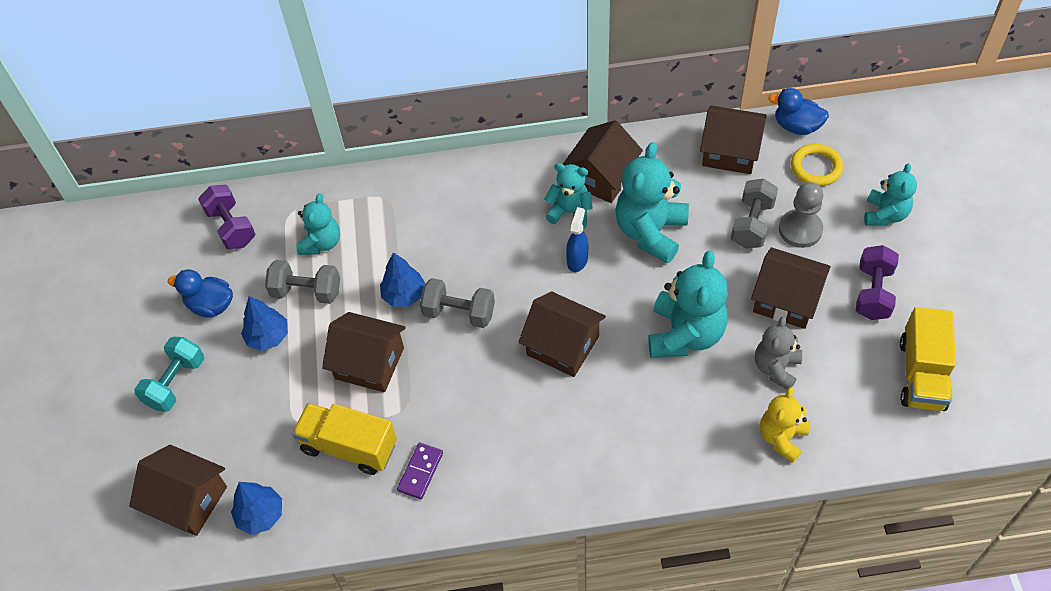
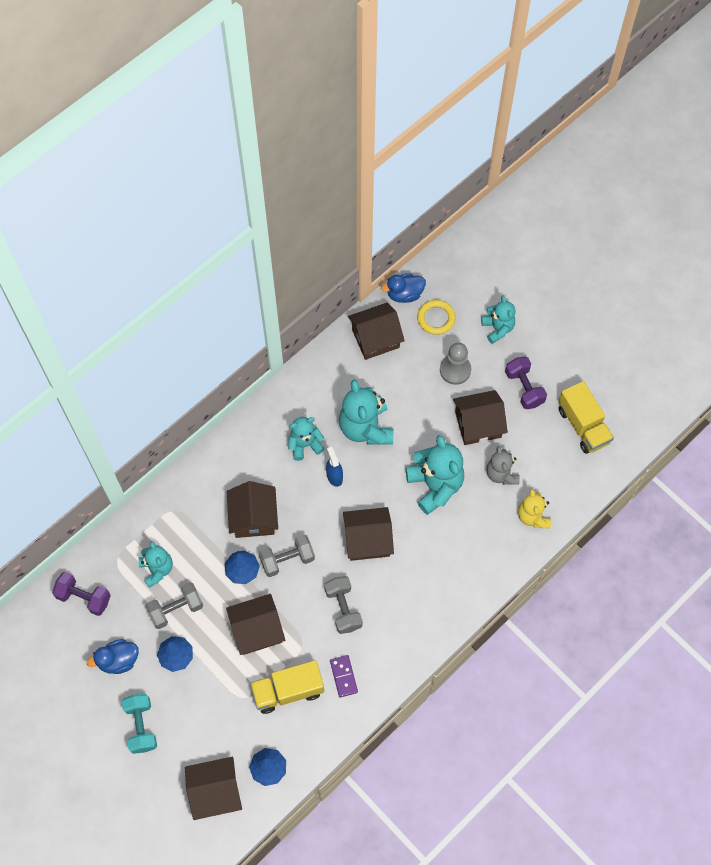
camera: 40 degrees left, 10 degrees up
(601, 177) = (306, 406): brown house -> brown house (253, 517)
(752, 224) = (424, 384): grey dumbbell -> grey dumbbell (343, 608)

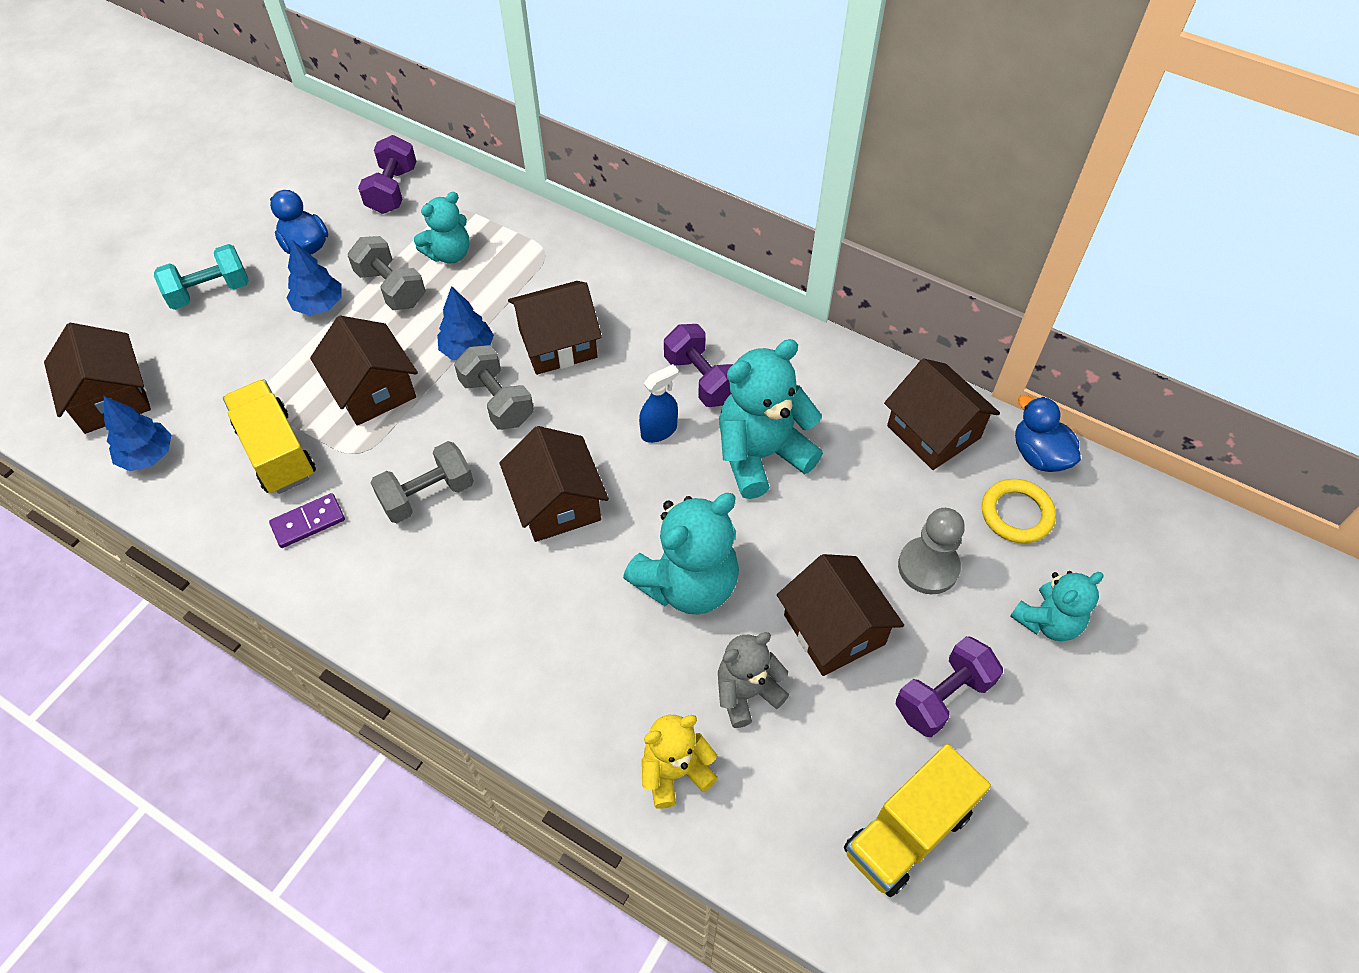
camera: 75 degrees right, 10 degrees down
(305, 445) = (701, 379): turquoise teddy bear -> purple dumbbell

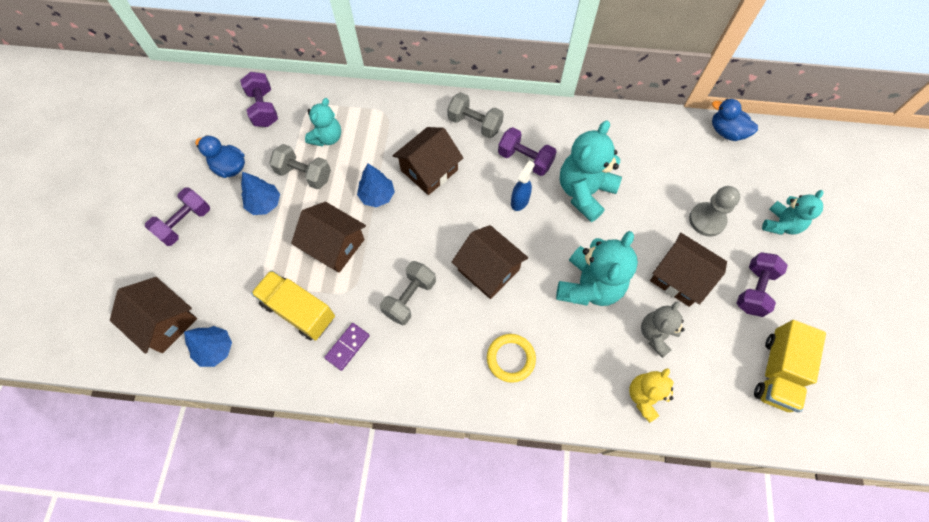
camera: 25 degrees left, 10 degrees up
(210, 292) = (185, 223): turquoise dumbbell -> purple dumbbell
(497, 401) = (415, 221): grey dumbbell -> grey dumbbell (475, 124)
(933, 432) = (666, 140): brown house -> none
(1016, 514) = (733, 170): yellow ring -> yellow ring (510, 358)

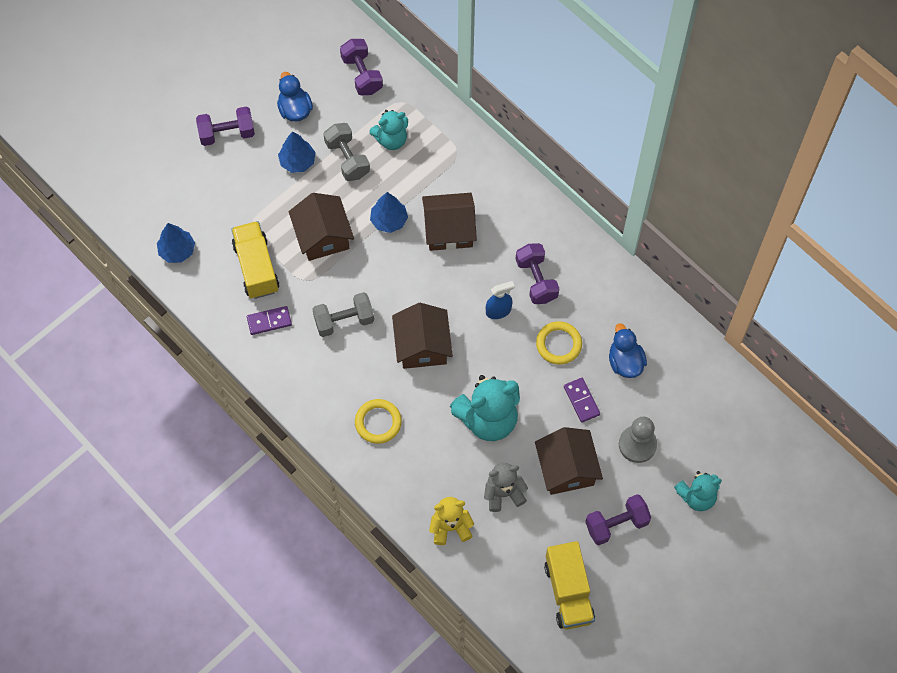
camera: 40 degrees right, 0 degrees up
(165, 322) = (158, 203): brown house -> none
(264, 108) = (362, 74): purple dumbbell -> purple dumbbell turned 45 degrees counterclockwise
(475, 124) = (523, 217): grey dumbbell -> none
(584, 192) = (558, 344): turquoise teddy bear -> yellow ring
(639, 219) = (581, 400): none -> purple domino
(726, 132) = (737, 388): blue duck -> blue duck (625, 362)
(777, 372) = (568, 592): yellow truck -> yellow truck turned 75 degrees counterclockwise

